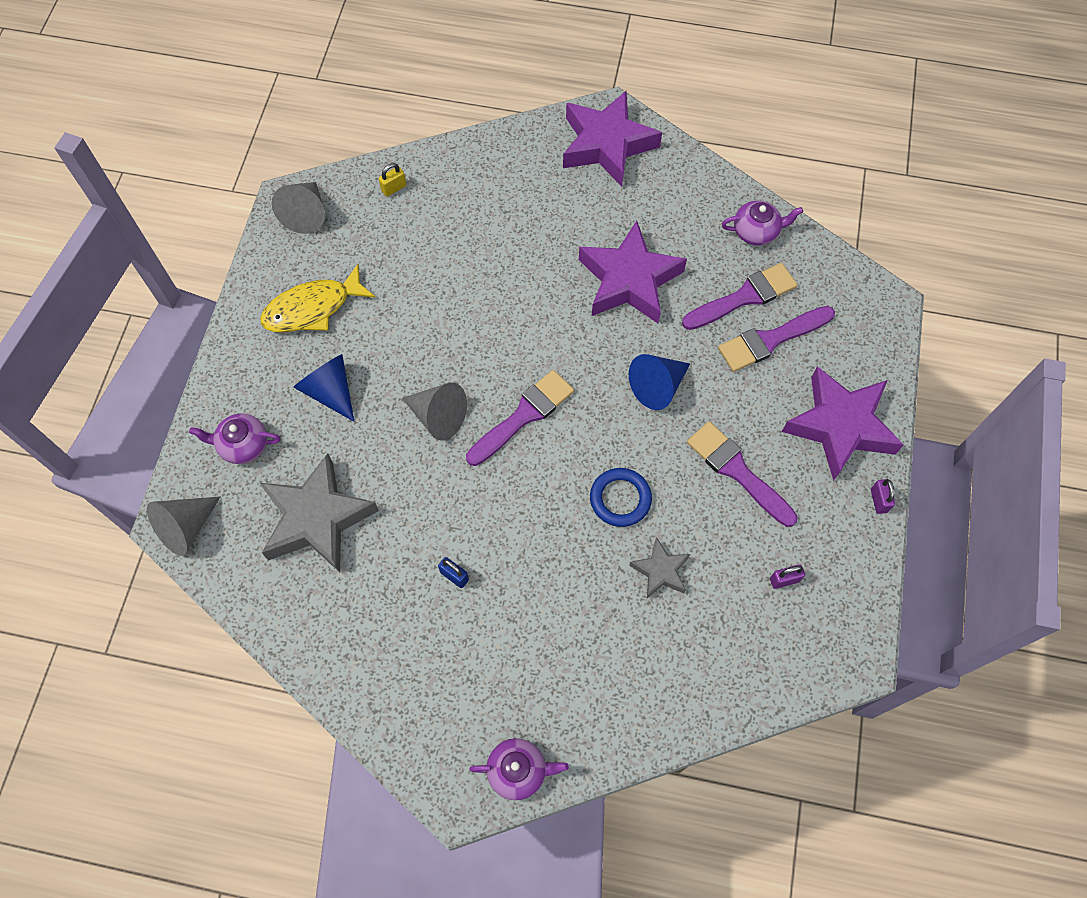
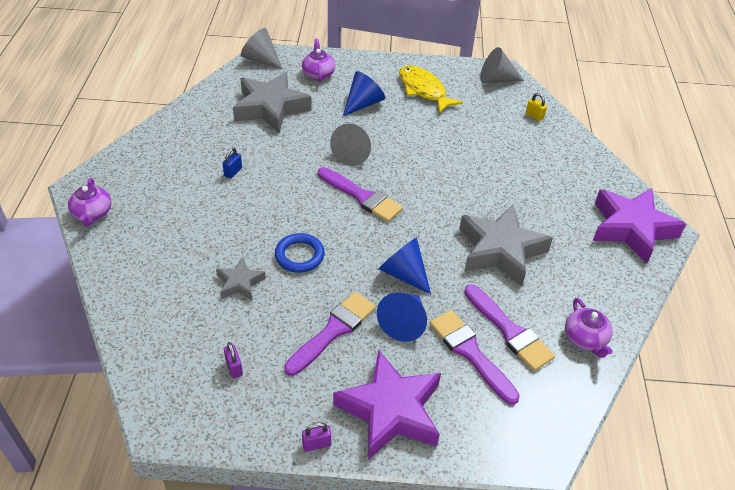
camera: 80 degrees right, 20 degrees down
(629, 280) = (500, 250): purple star -> grey star
(729, 397) = (404, 323): none -> blue cone

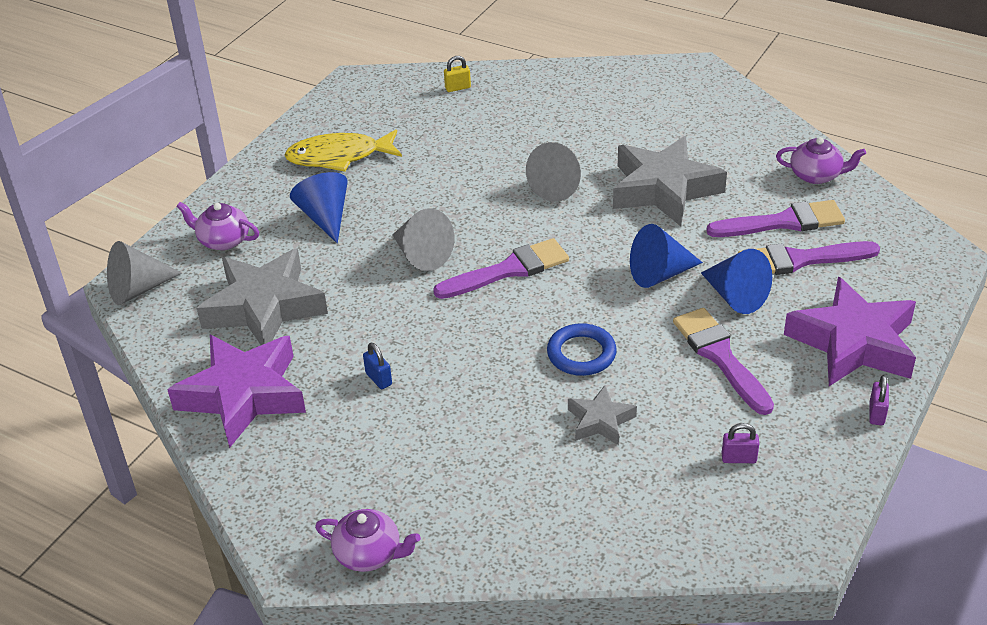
camera: 60 degrees left, 5 degrees down
(496, 80) = (366, 92): grey cone -> grey cone (558, 186)
(631, 228) = (683, 89): purple star -> purple star (243, 395)

